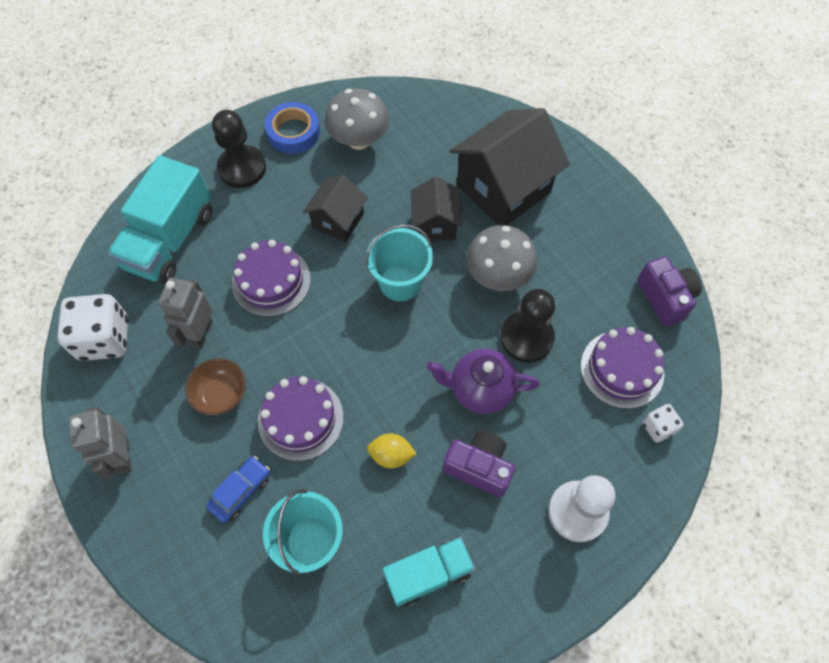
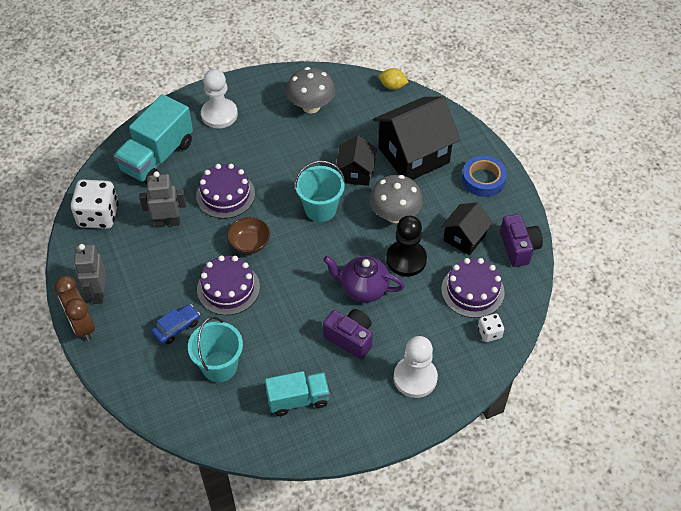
camera: 10 degrees right, 10 degrees down
(107, 511) = (82, 326): none -> brown clock
(201, 334) = (167, 222): grey robot -> grey robot turned 60 degrees clockwise
(221, 394) = (175, 264): brown bowl -> brown bowl (249, 244)
(242, 168) = (219, 114): black pawn -> white pawn
(293, 132) = (263, 94): blue tape -> blue tape (483, 179)
(338, 220) = (283, 160): black house -> black house (464, 238)
(391, 455) = (288, 321): yellow lemon -> yellow lemon (392, 86)

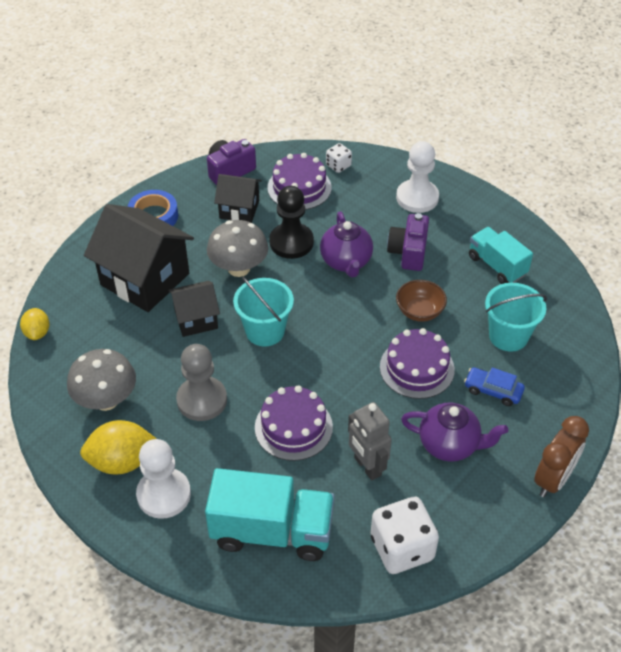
camera: 115 degrees left, 5 degrees down
(98, 293) = (504, 486): grey robot -> none
(151, 277) = (449, 445): none -> purple teapot
(249, 244) = (349, 374): brown bowl -> brown bowl (419, 311)
(257, 102) = (122, 461): none -> yellow lemon
(280, 154) = (202, 400): none -> grey pawn

